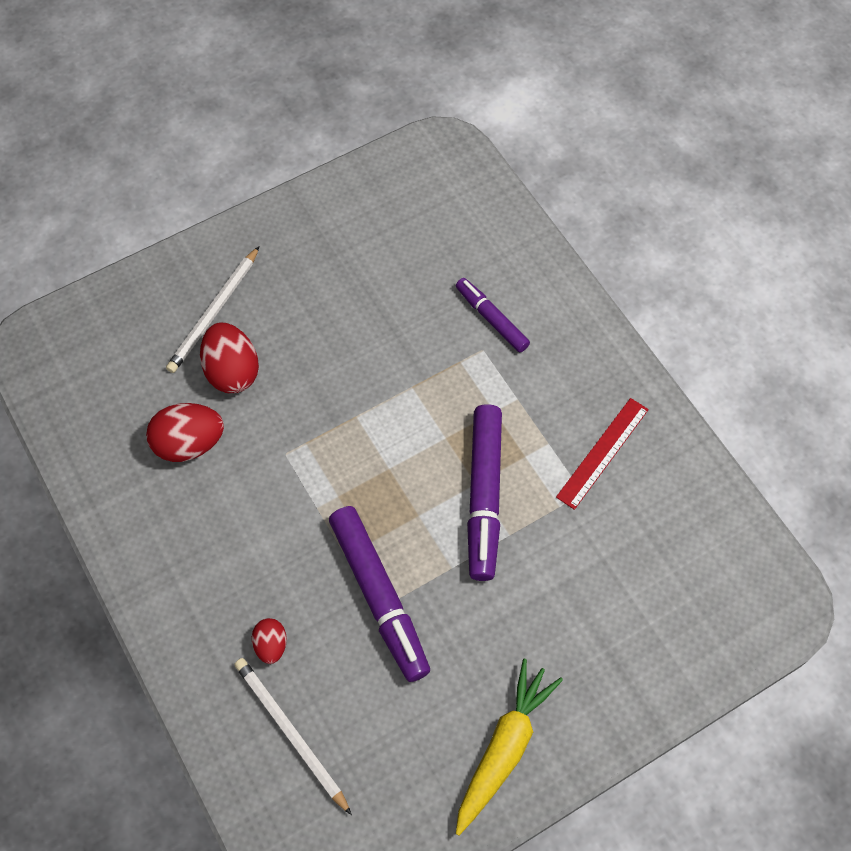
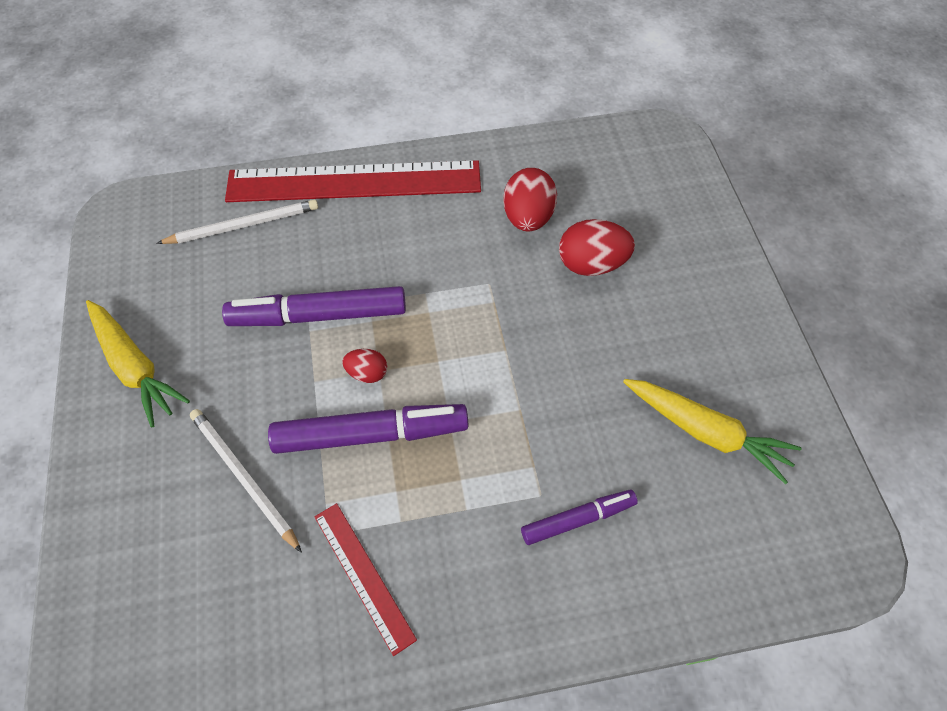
camera: 110 degrees right, 5 degrees down
(189, 639) = (354, 181): none -> red ruler
(214, 312) = (662, 265): white pencil -> white pencil (243, 477)
(271, 645) = (320, 230): red egg -> red egg (367, 373)
(379, 249) = (705, 432): none -> yellow carrot
(484, 496) = (371, 434): purple marker -> purple marker turned 150 degrees clockwise

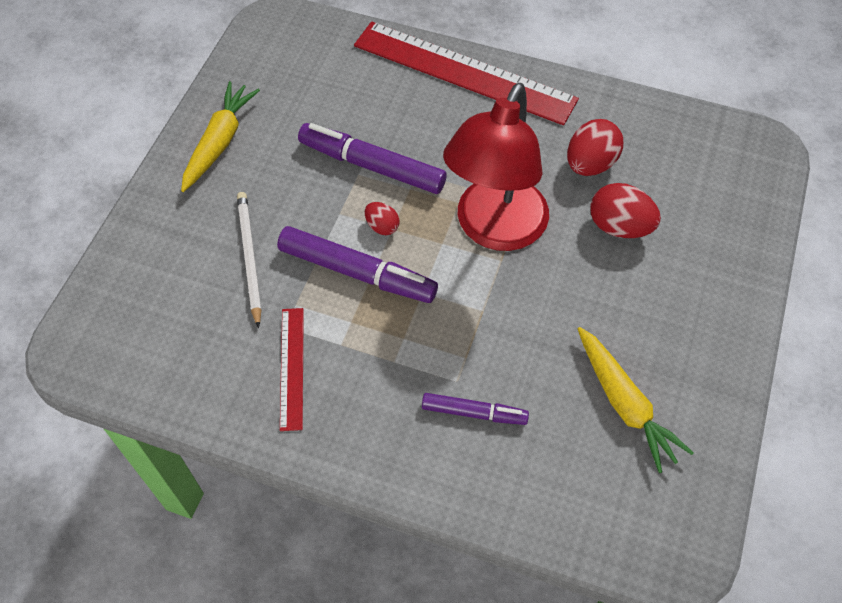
camera: 30 degrees right, 0 degrees up
(134, 367) = (219, 142): yellow carrot -> yellow carrot turned 150 degrees counterclockwise
(243, 225) = (357, 70): white pencil -> none
(480, 322) = (494, 229): none -> red lamp

